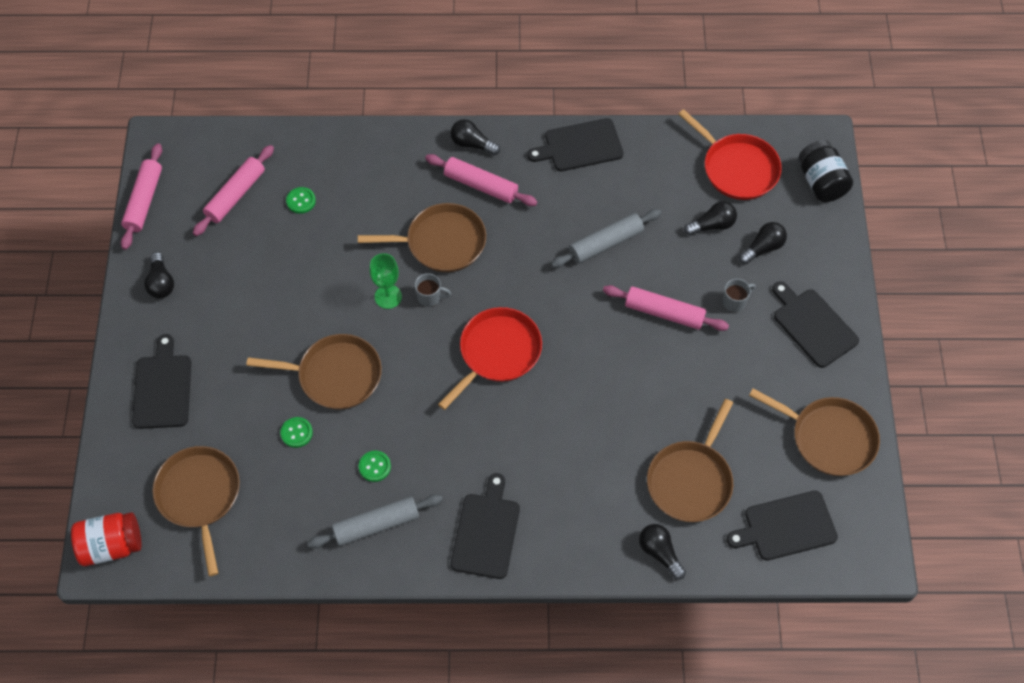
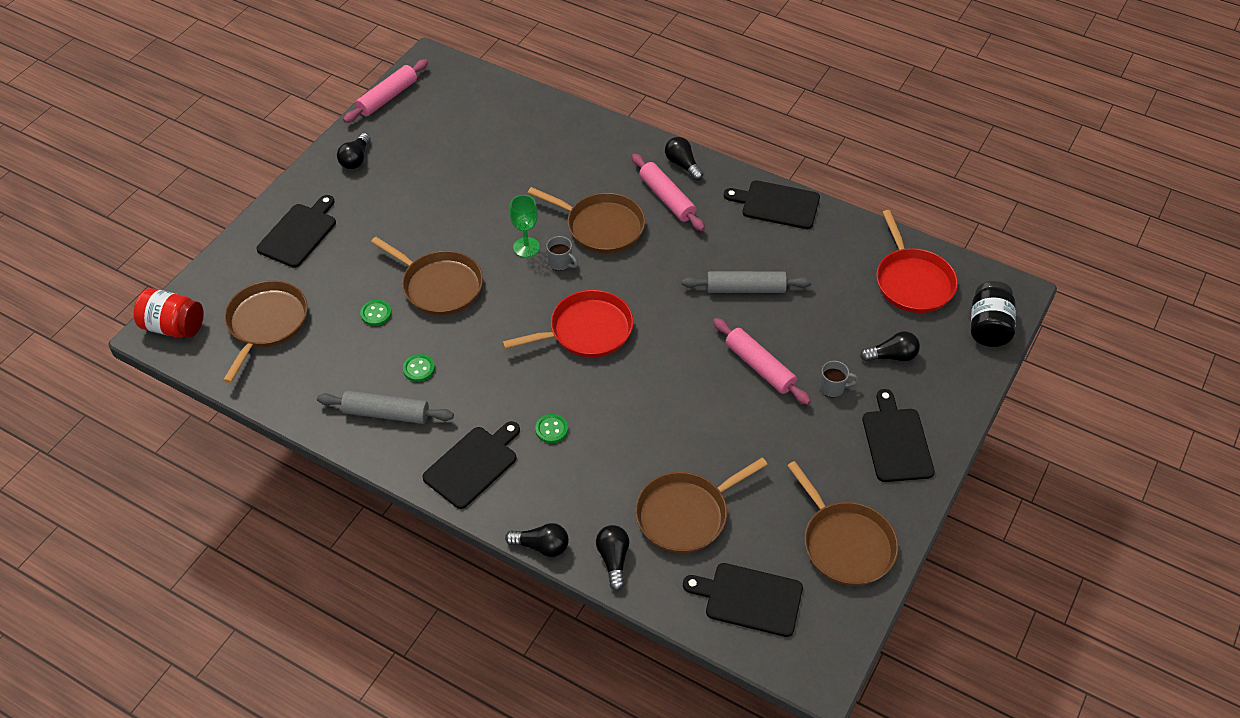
camera: 30 degrees right, 10 degrees down
(235, 195) = (460, 122): pink rolling pin -> none
(301, 201) = (508, 148): green button -> green button (551, 429)
(712, 225) = (855, 317): black light bulb -> black light bulb (541, 546)

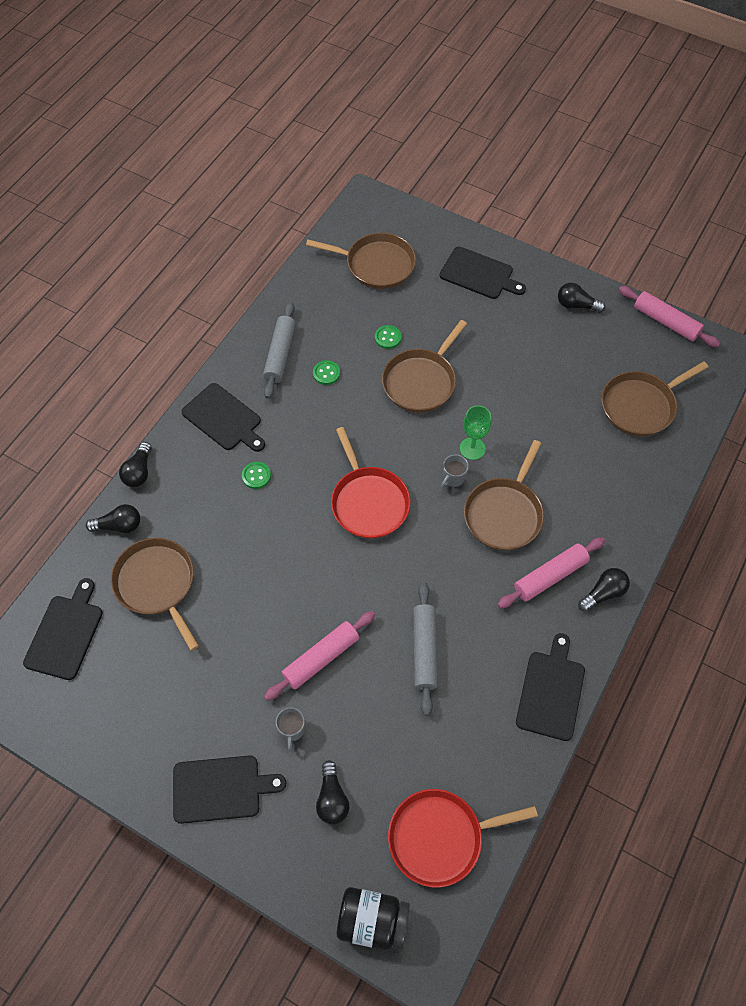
camera: 90 degrees right, 10 degrees up
(174, 327) = (373, 208): red jar -> none
(845, 543) = (109, 723): brown pan -> brown pan (640, 406)

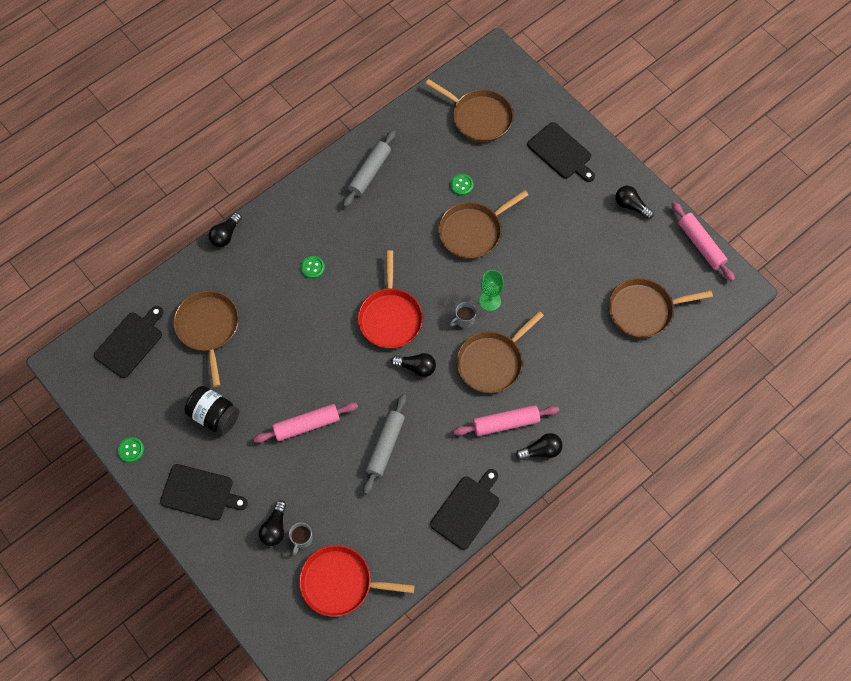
camera: 20 degrees right, 5 degrees up
(119, 525) = (196, 273): black light bulb -> black light bulb (416, 367)
(224, 419) = (305, 212): black cutting board -> none
(292, 730) = (265, 469): grey mug -> grey mug (302, 539)
(326, 373) = (400, 200): green button -> green button (131, 450)
(372, 920) = (270, 620): black jar -> black jar (214, 415)

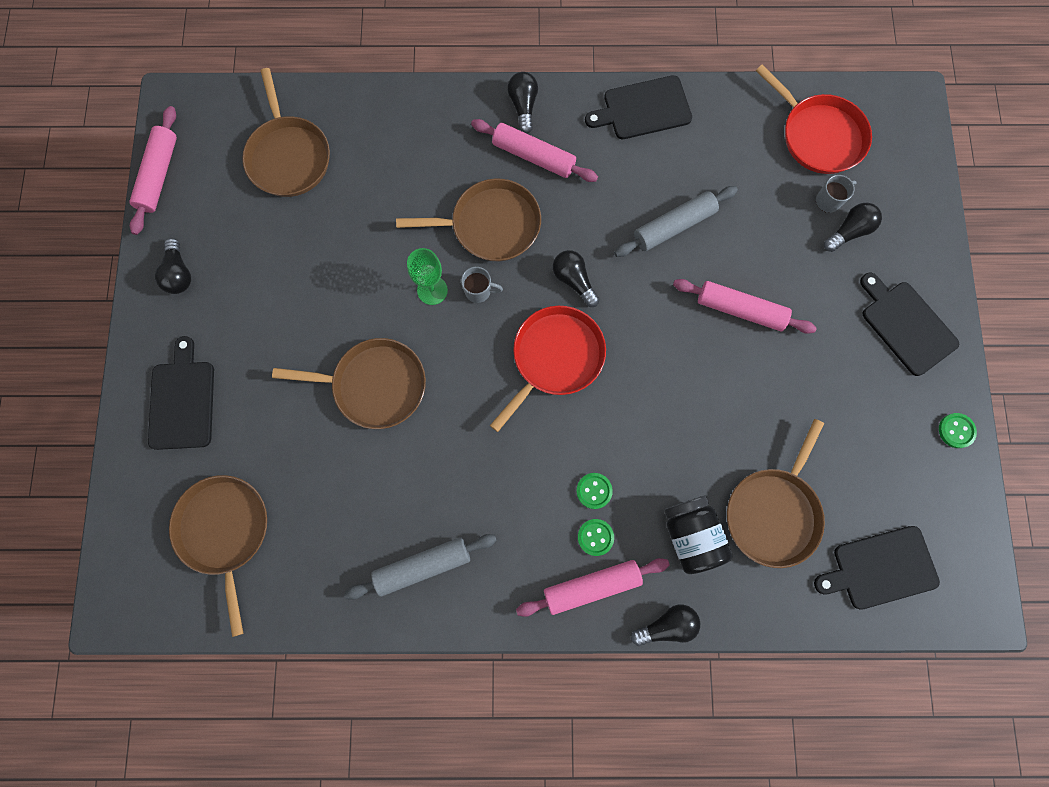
camera: 140 degrees left, 10 degrees up
(214, 415) = (835, 398): black jar -> black jar (691, 535)
(278, 224) = (592, 586): none -> pink rolling pin
(461, 185) = (332, 455): green button -> green button (595, 537)
(541, 450) = (523, 106): black light bulb -> black light bulb turned 60 degrees clockwise
(643, 310) = (289, 156): brown pan -> brown pan turned 45 degrees clockwise

